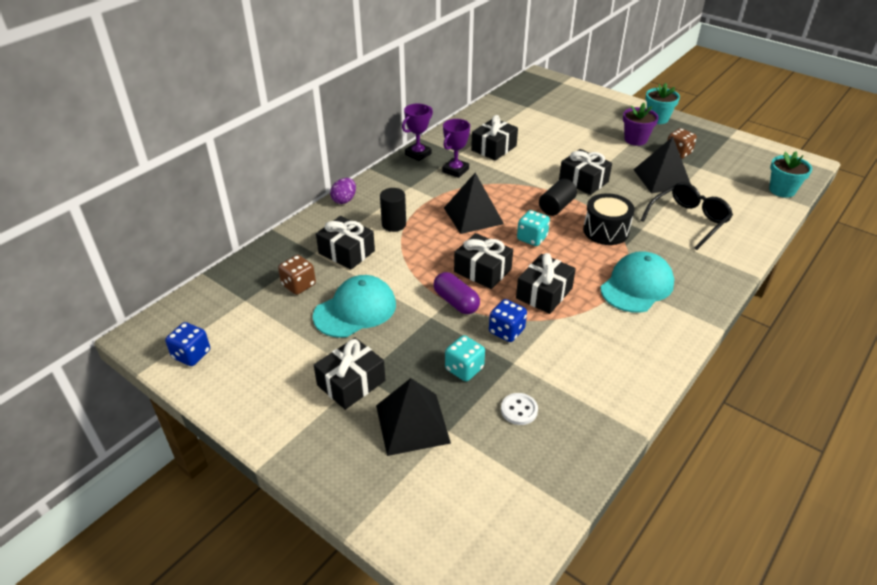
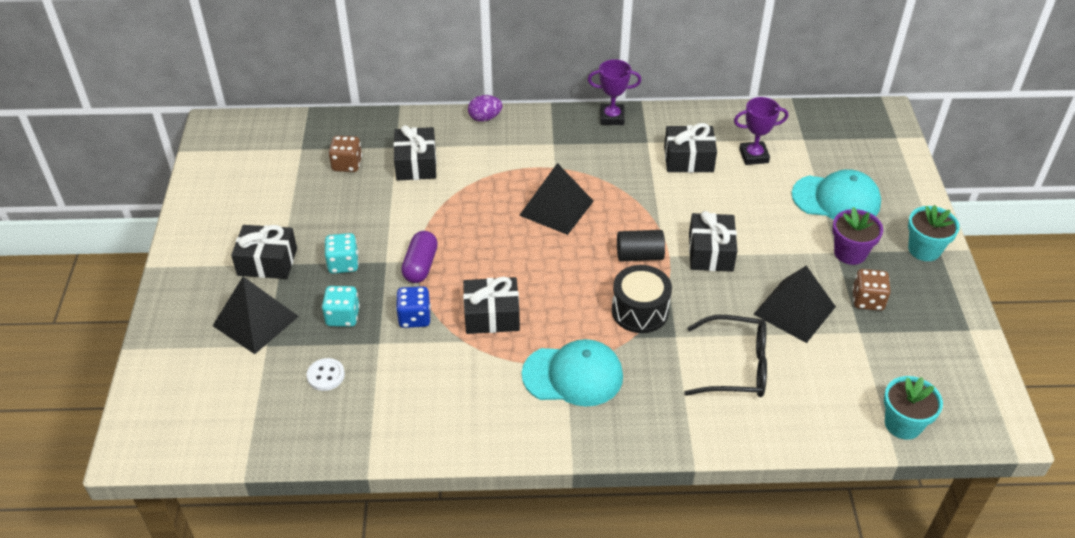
camera: 50 degrees right, 5 degrees up
(191, 355) = (219, 162): blue dice -> none
(355, 310) = (350, 213): turquoise cap -> turquoise cap (836, 199)
(394, 224) = (485, 167): black cylinder -> none
(455, 170) = (615, 156): purple trophy -> purple trophy (753, 156)
(482, 270) = (481, 258): black gift -> none
(532, 238) = (566, 265): turquoise dice -> turquoise dice (343, 264)

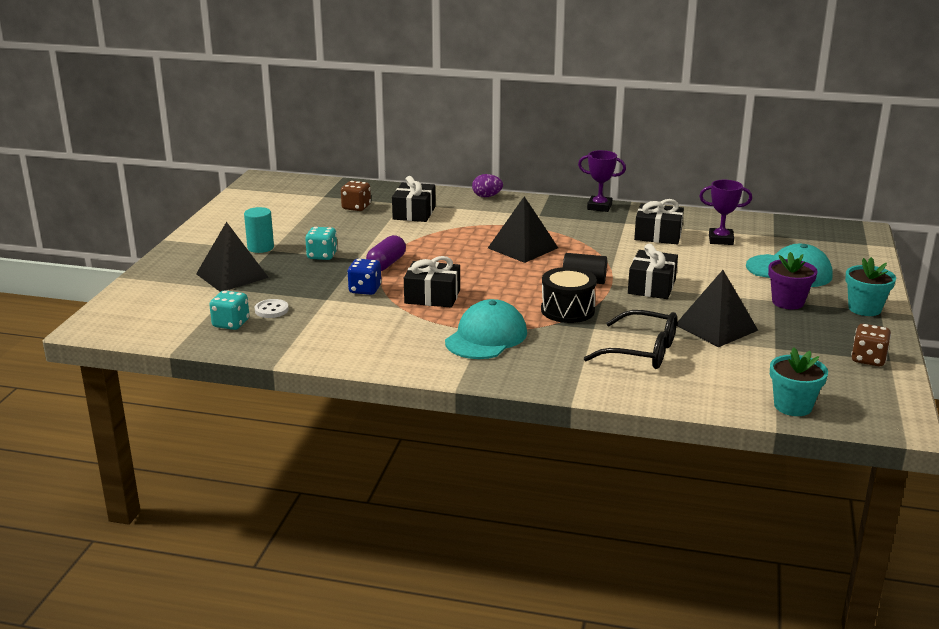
camera: 15 degrees right, 20 degrees down
(267, 262) = (260, 248): black gift -> turquoise cylinder
(343, 317) = (304, 282): turquoise dice -> turquoise dice (231, 324)
(573, 375) = (486, 337): turquoise cap -> turquoise cap turned 75 degrees counterclockwise
(867, 300) = (792, 330): brown dice -> brown dice (868, 359)

